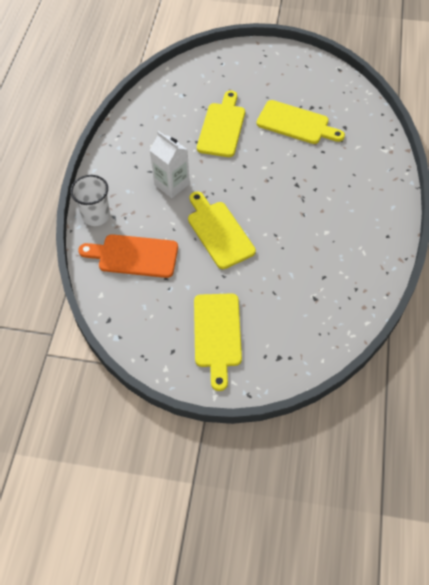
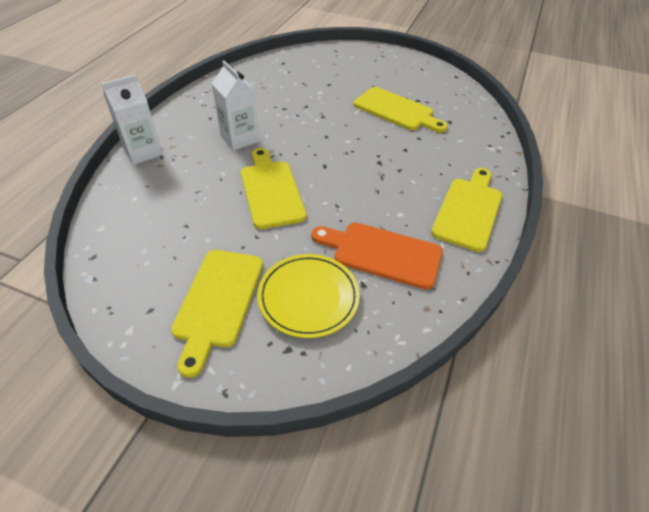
camera: 10 degrees right, 10 degrees down
(96, 216) = (143, 152): white cup -> white carton
(134, 256) = (162, 196): orange cutting board -> orange cutting board (382, 253)
(222, 127) = (316, 101): yellow cutting board -> yellow cutting board (468, 210)
(279, 317) = (308, 297): none -> yellow plate

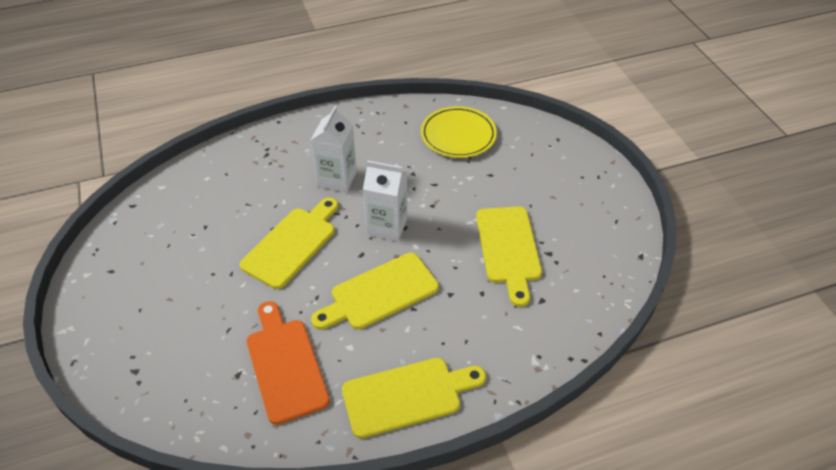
camera: 50 degrees right, 0 degrees up
(143, 152) = (260, 141): white carton -> white carton (387, 226)
(217, 302) = (146, 300): yellow cutting board -> yellow cutting board (379, 293)
(308, 297) = (194, 349): yellow plate -> yellow plate (458, 135)

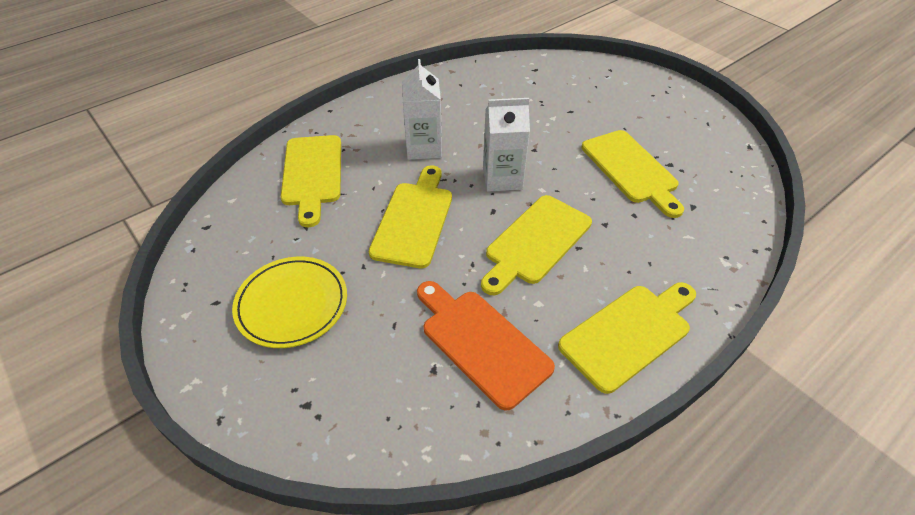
camera: 20 degrees left, 0 degrees up
(233, 180) = (312, 174): none -> yellow cutting board
(458, 135) = (518, 85): yellow plate -> yellow plate (292, 304)

